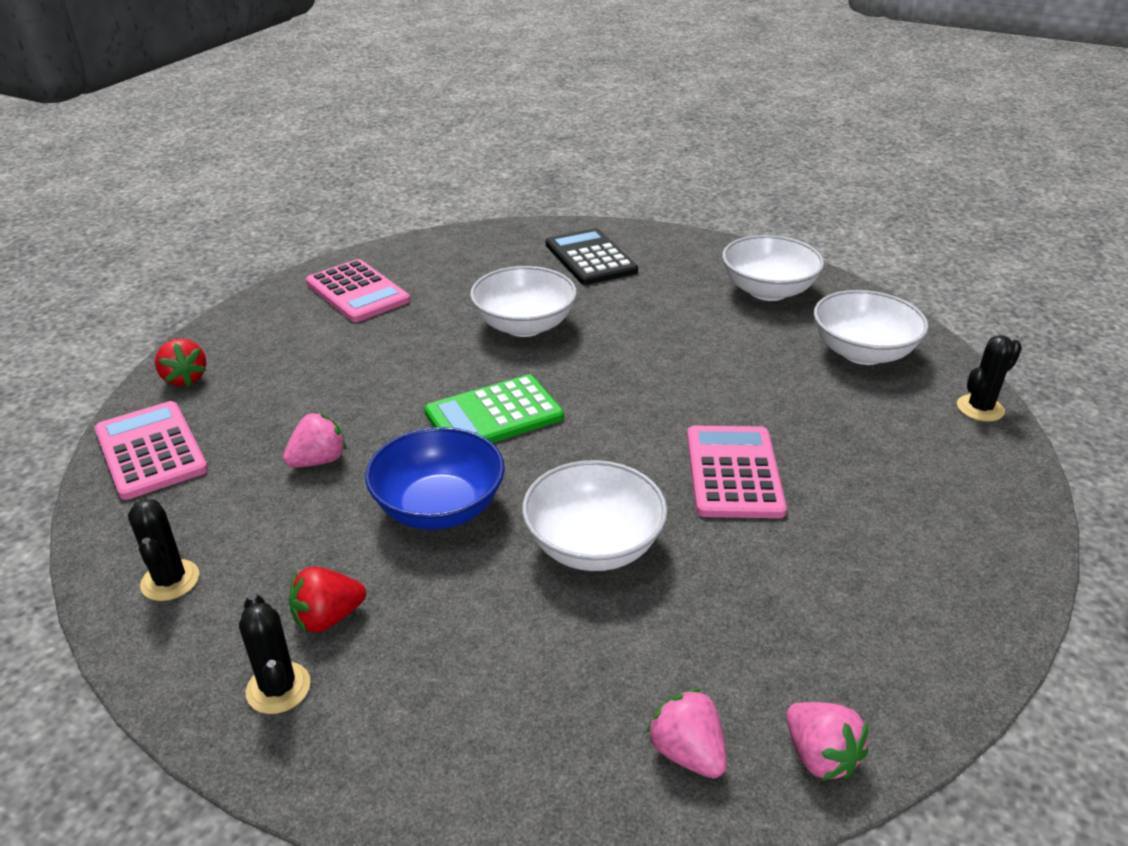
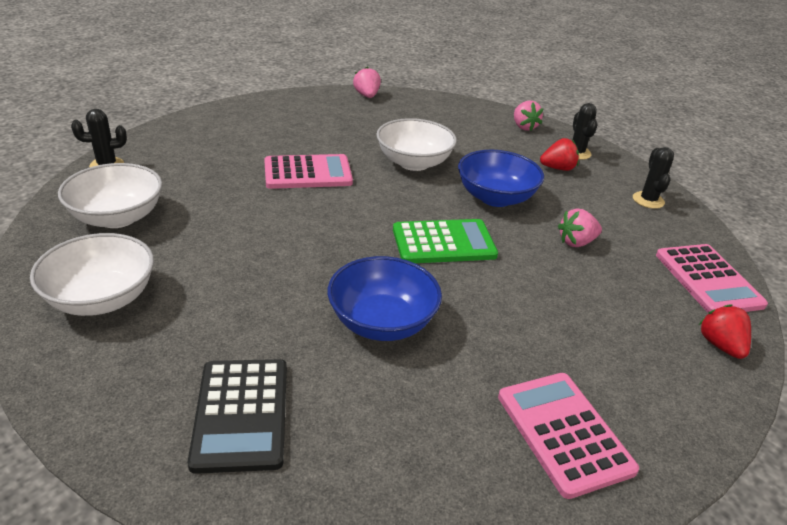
camera: 165 degrees left, 0 degrees up
(524, 325) = (382, 322): white bowl -> blue bowl
(687, 752) = (414, 106): pink strawberry -> pink strawberry (524, 127)
(733, 472) = (308, 173): pink calculator -> pink calculator turned 120 degrees counterclockwise

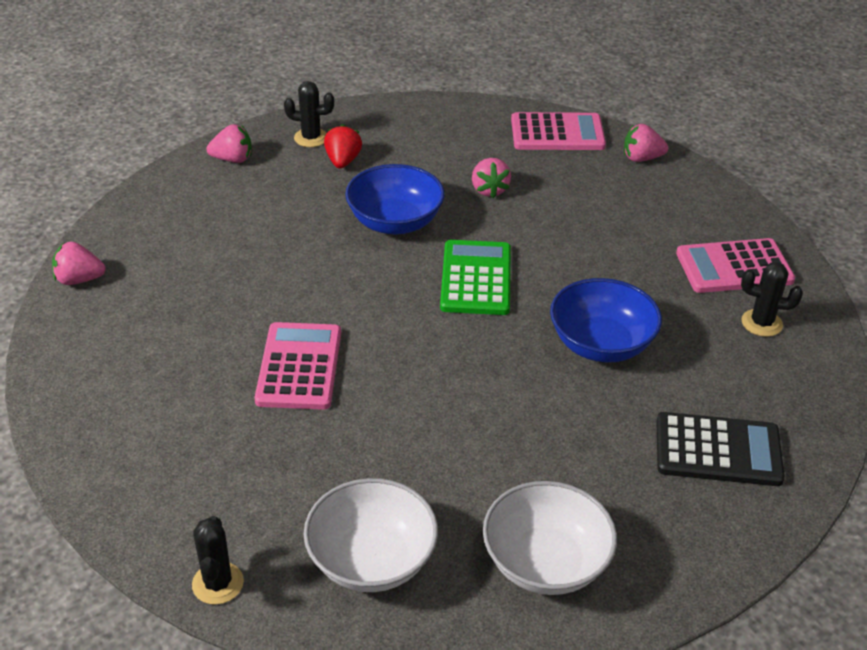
camera: 75 degrees left, 5 degrees up
(414, 163) = (298, 269): white bowl -> none
(648, 200) = (422, 122): black cactus -> black cactus (761, 323)
(720, 345) = (641, 158): red strawberry -> pink strawberry

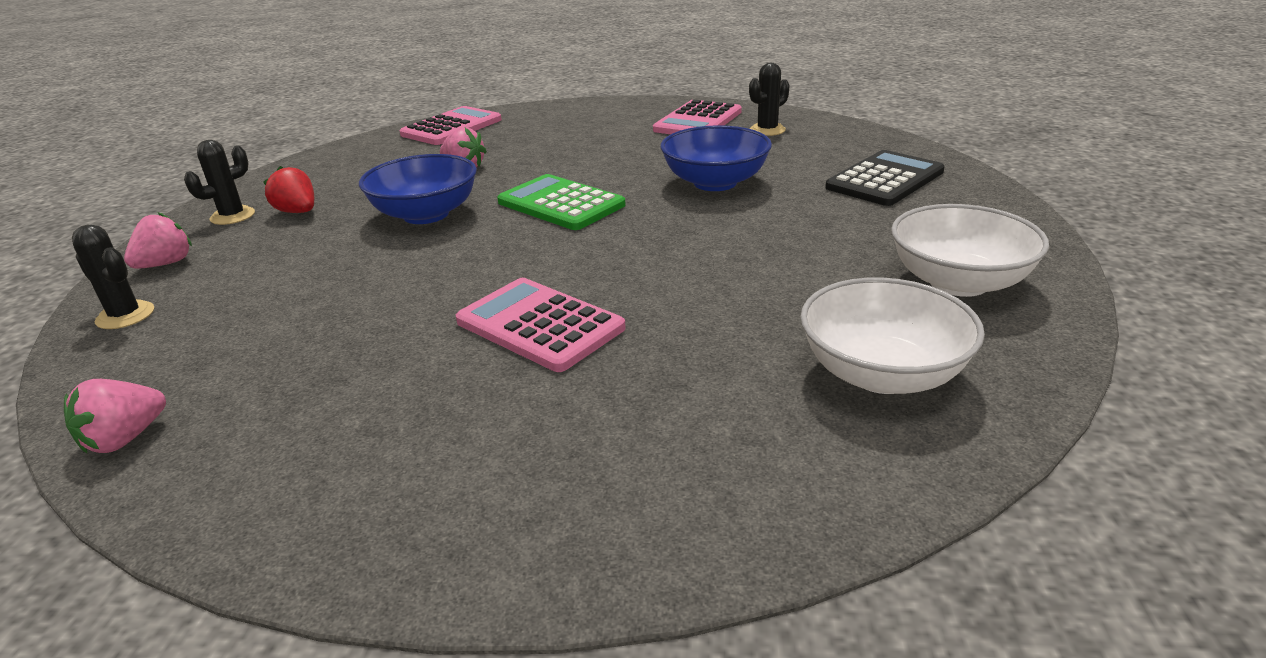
camera: 50 degrees left, 10 degrees down
(218, 583) = (832, 504): black cactus -> black cactus (125, 315)
(641, 158) = (535, 112): pink strawberry -> none

